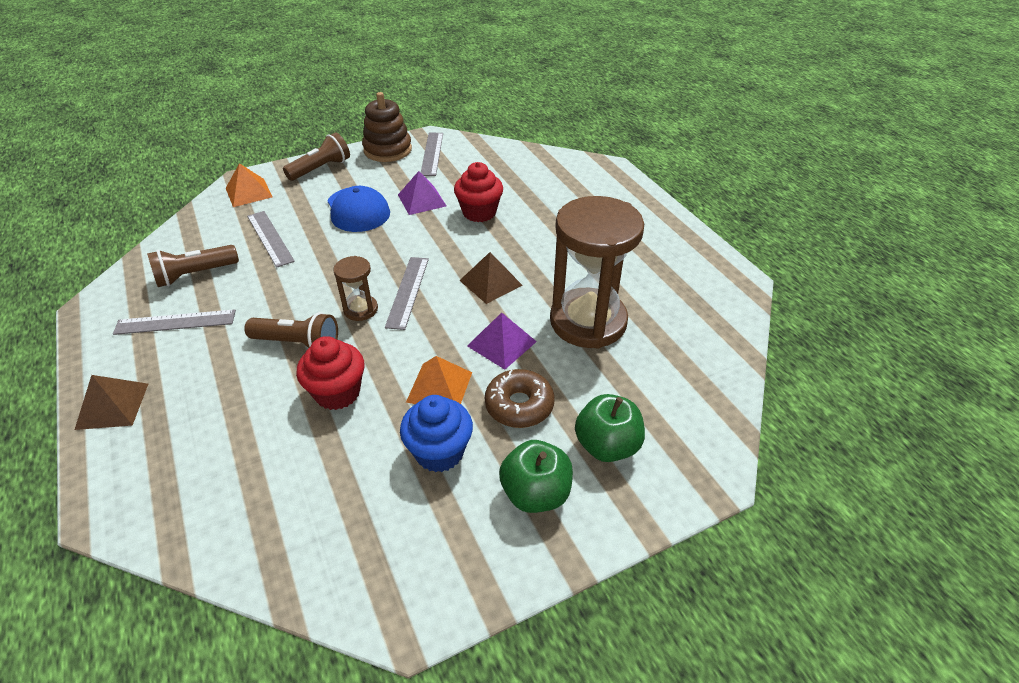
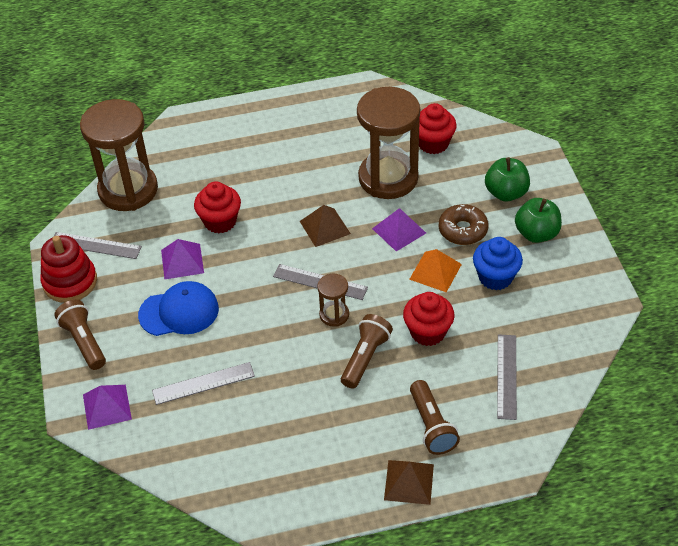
camera: 75 degrees left, 5 degrees up
(175, 322) = (313, 450): grey ruler -> grey ruler (507, 376)
(195, 275) = (244, 442): brown flashlight -> brown flashlight (431, 426)
(248, 192) = (107, 406): orange pyramid -> purple pyramid
(388, 150) = (70, 282): brown stacking toy -> red stacking toy
(504, 156) = (128, 190): none -> brown hourglass
(669, 354) = (433, 143): none -> red cupcake

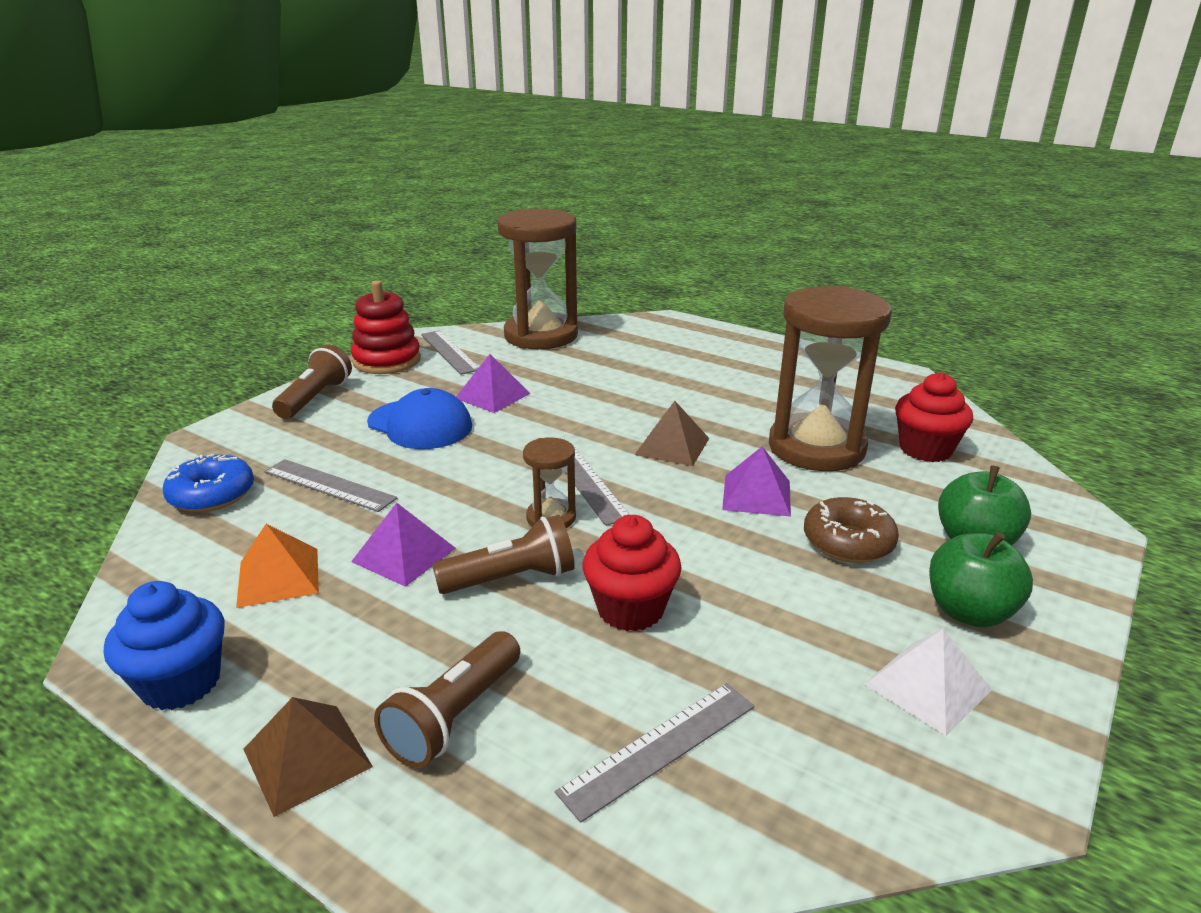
camera: 45 degrees right, 20 degrees down
(107, 406) = (234, 447): purple pyramid -> purple pyramid (404, 555)
(156, 437) = (212, 495): none -> blue donut
(220, 221) = (577, 389): red cupcake -> none
(435, 271) = (743, 557): orange pyramid -> orange pyramid (278, 577)
(495, 277) = (825, 617): blue cupcake -> blue cupcake (181, 682)
(555, 281) = (927, 686): none -> white pyramid

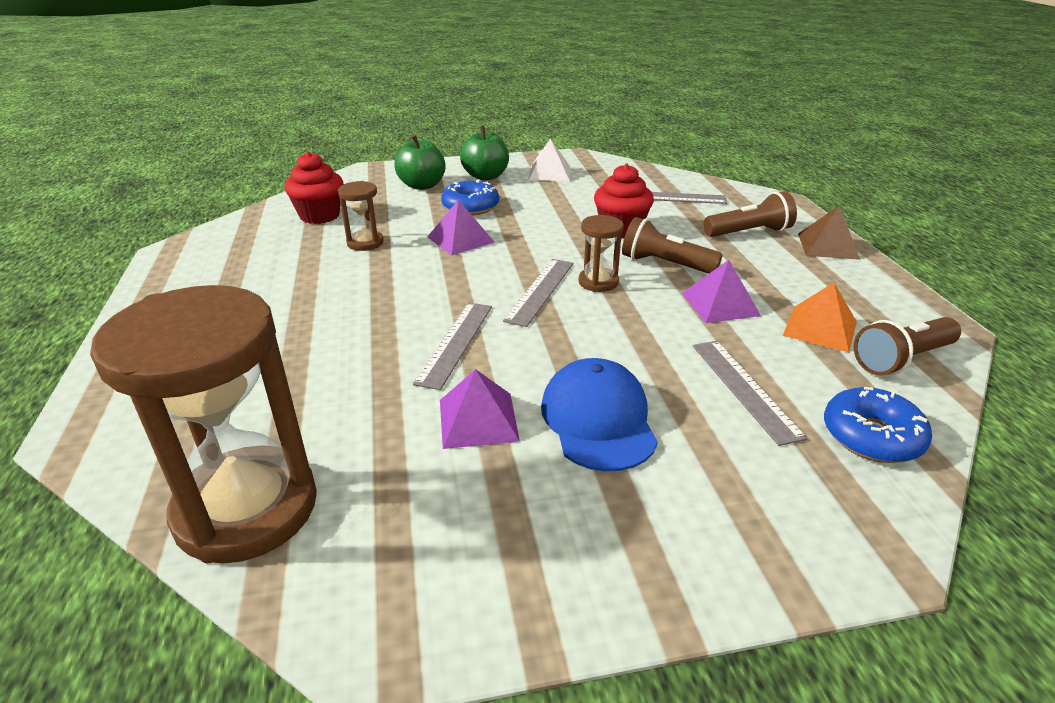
camera: 135 degrees left, 5 degrees up
(181, 682) = (896, 296): blue cupcake -> none
(315, 398) = (687, 556): brown flashlight -> brown flashlight (901, 359)
(387, 361) = (511, 600): red stacking toy -> none
(449, 352) = (404, 557): grey ruler -> grey ruler (456, 343)
(672, 446) = (438, 286): brown pyramid -> none
(816, 448) = (365, 243): brown hourglass -> brown hourglass, size x0.45
(848, 542) = (470, 207): brown donut -> blue donut

